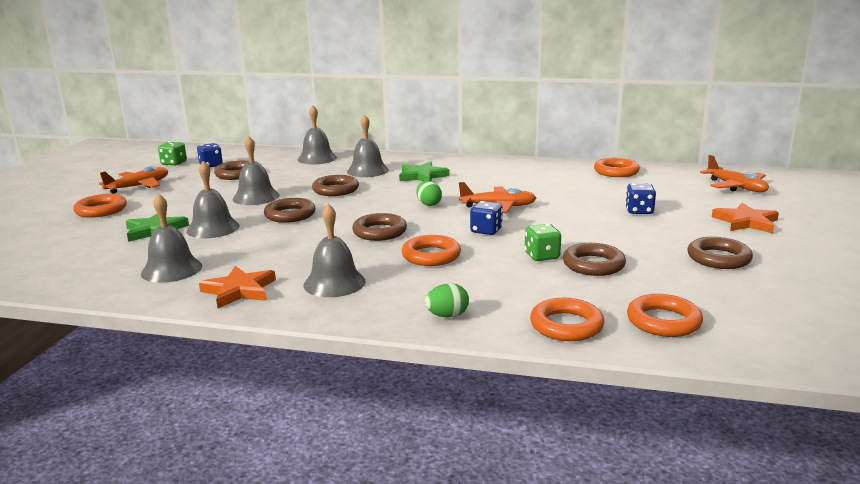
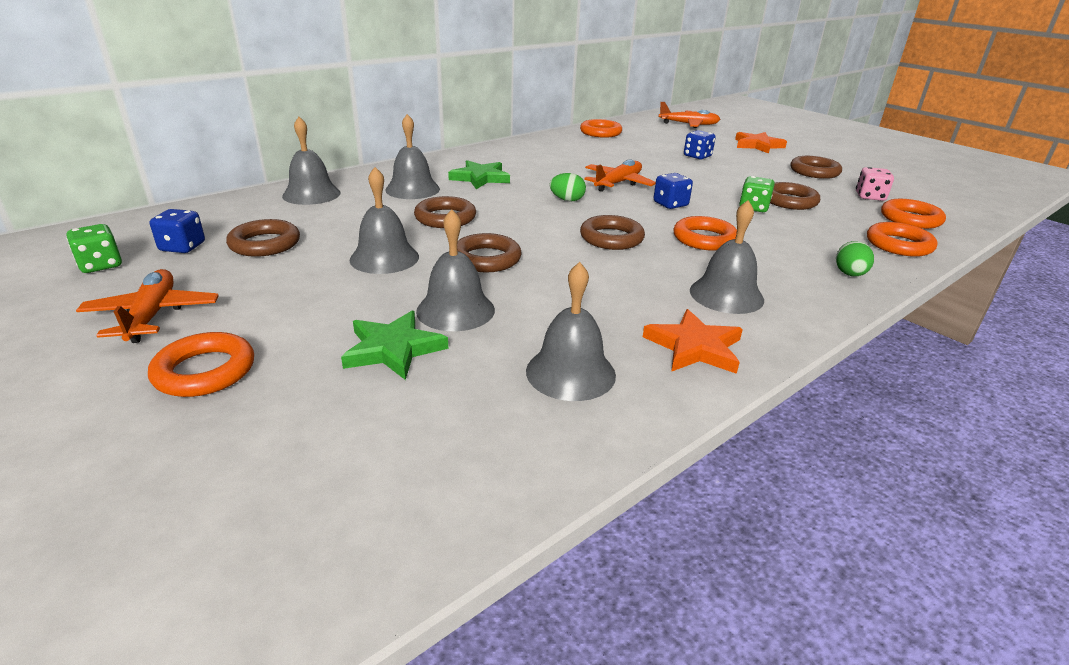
camera: 55 degrees left, 10 degrees up
(695, 294) = (870, 197): none -> pink dice

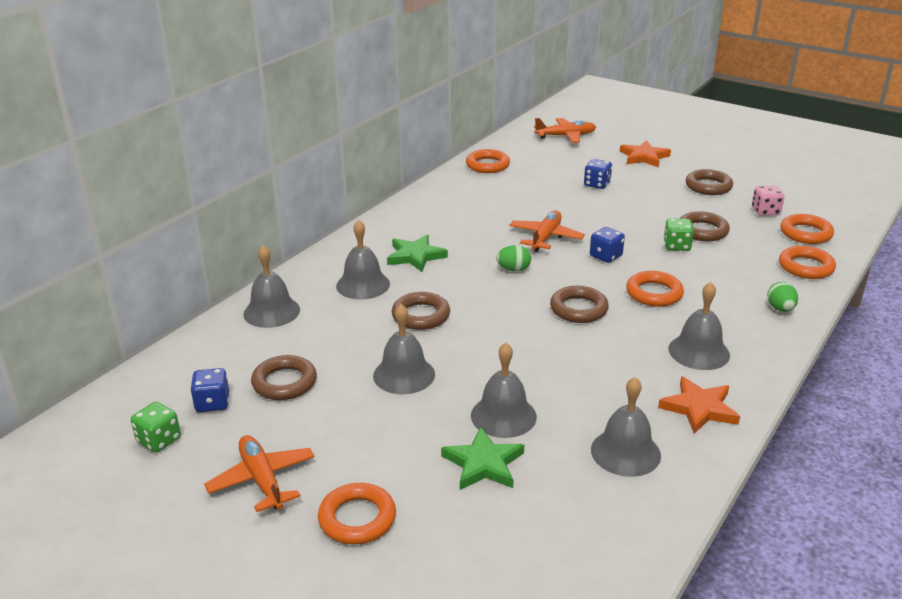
camera: 15 degrees left, 0 degrees up
(486, 259) = (490, 356): brown ring -> none

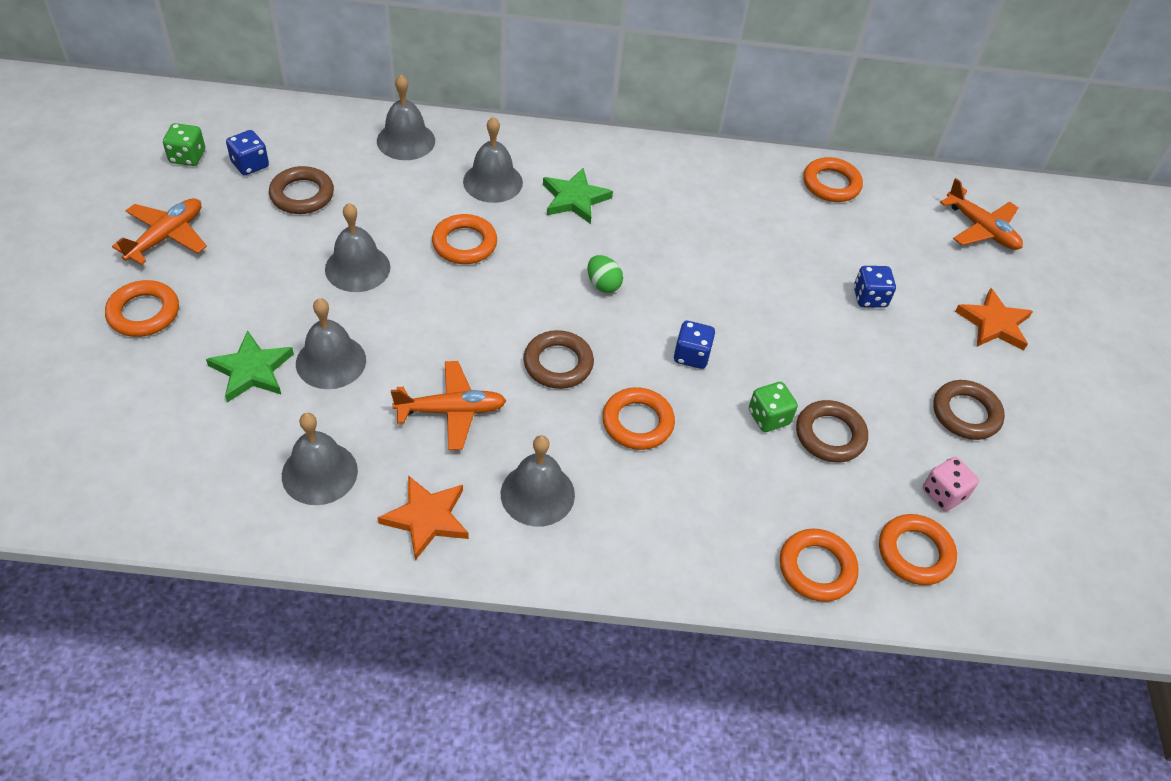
camera: 55 degrees right, 20 degrees up
(421, 315) = (464, 243): brown ring -> orange ring
(545, 237) = (695, 290): orange plane -> orange plane (451, 411)
(780, 309) = (686, 557): green egg -> none

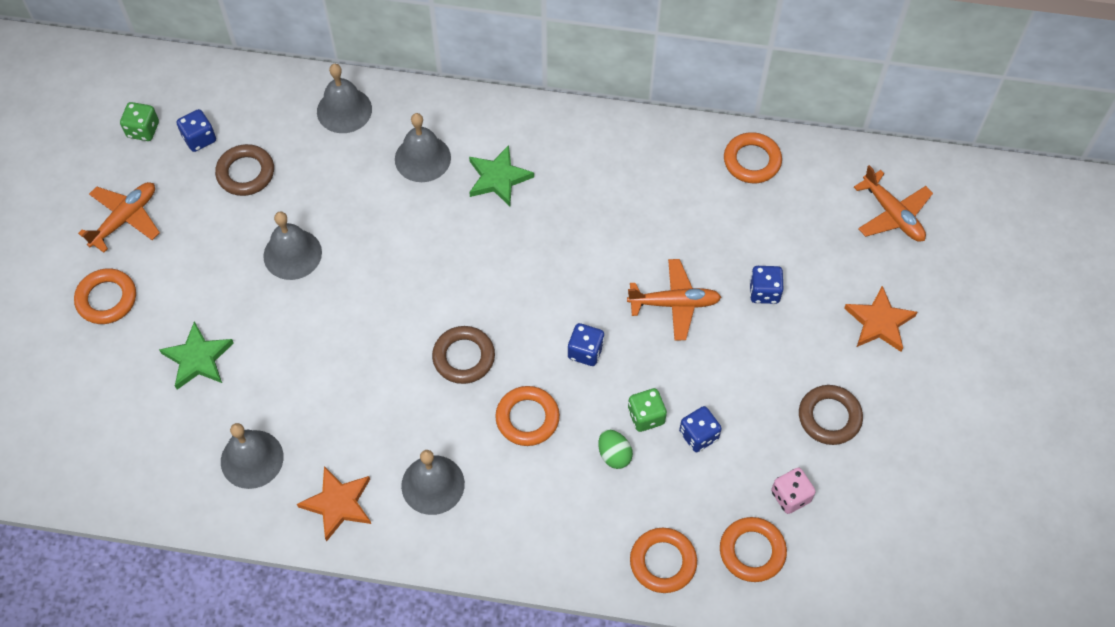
camera: 10 degrees right, 10 degrees up
(331, 361) = (265, 351): grey bell -> none
(451, 411) = (366, 402): orange plane -> orange plane (674, 303)
(464, 243) = (391, 228): orange ring -> none
(603, 284) = (514, 274): green egg -> green egg (614, 455)
(830, 435) = (698, 435): brown ring -> blue dice

